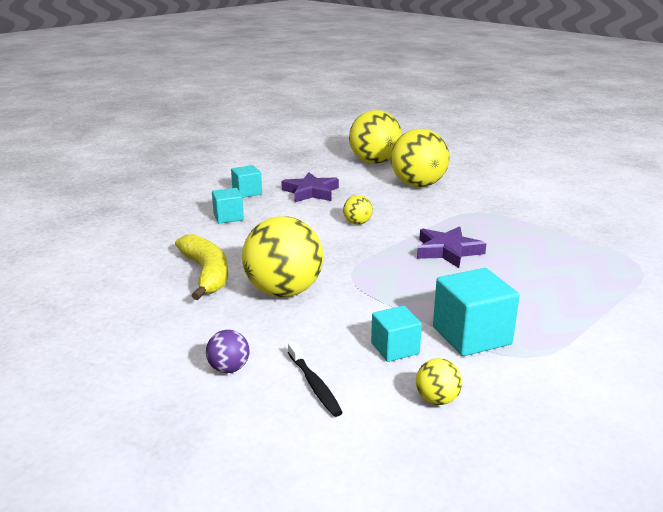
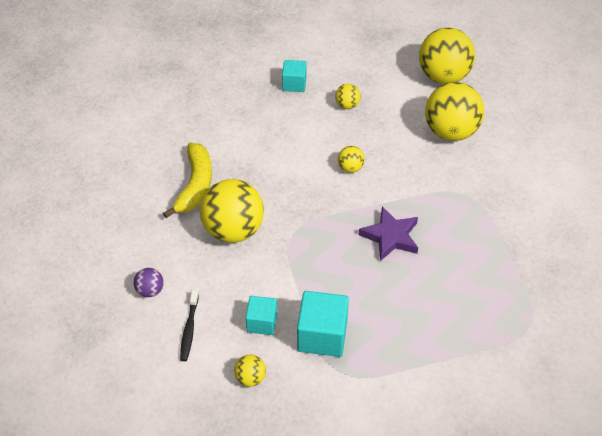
camera: 30 degrees right, 25 degrees up
(228, 217) = (255, 116): turquoise cube -> none
(311, 192) = (347, 105): purple star -> yellow ball

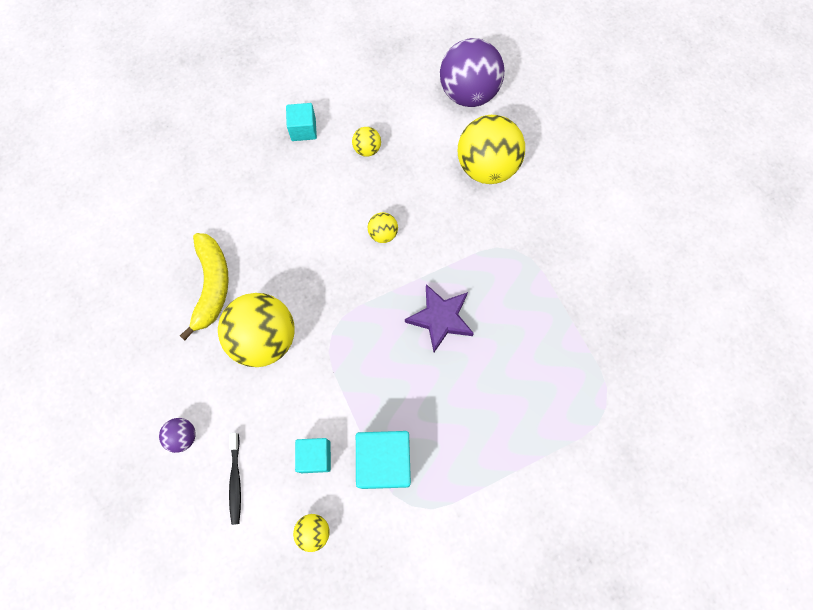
camera: 10 degrees left, 20 degrees up
(443, 76) = (468, 93): yellow ball -> purple ball

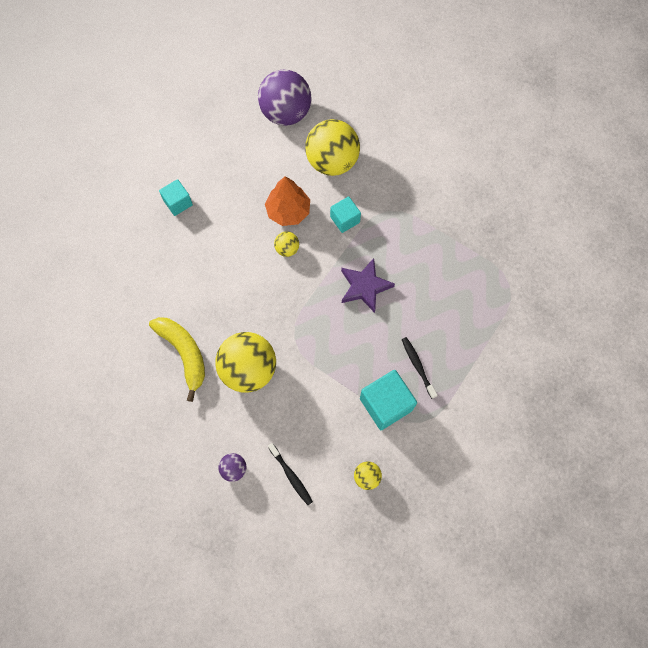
camera: 30 degrees left, 0 degrees up
(315, 457) = (336, 428): turquoise cube -> turquoise cube (345, 219)
(367, 149) = (236, 193): yellow ball -> none
(409, 195) = (288, 211): none -> orange tree
(445, 440) = (418, 366): none -> black toothbrush

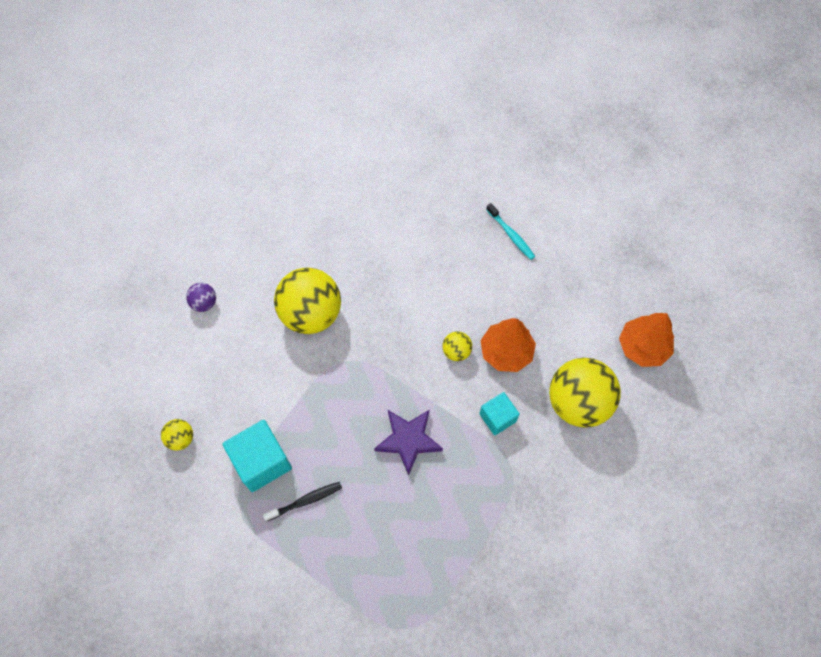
camera: 90 degrees right, 5 degrees down
(178, 203) = (511, 234): turquoise cube -> turquoise toothbrush
(184, 354) = (332, 250): yellow banana -> none
(286, 113) = (643, 347): purple ball -> orange tree
(291, 475) = (191, 359): black toothbrush -> none

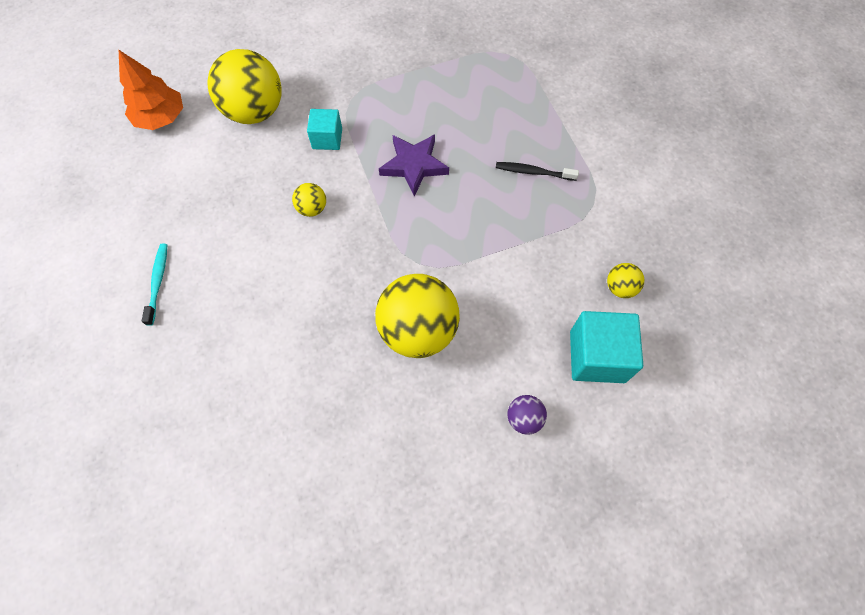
camera: 145 degrees left, 0 degrees up
(261, 462) = (553, 223): turquoise cube -> turquoise cube (597, 356)
(506, 352) = (271, 182): orange tree -> none

